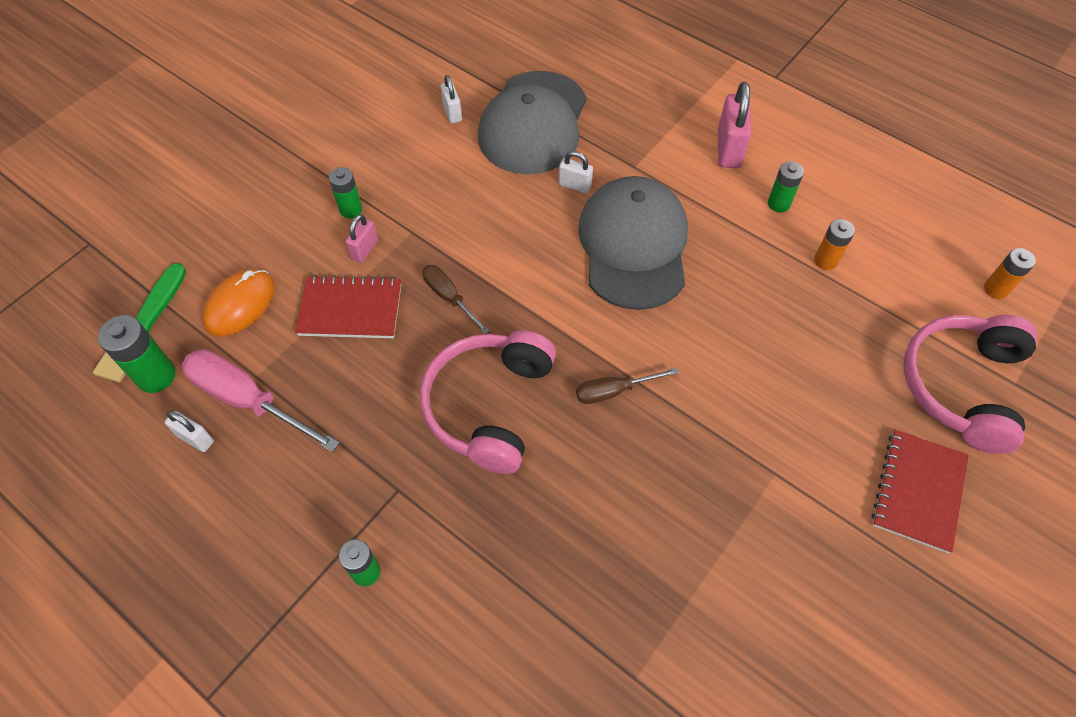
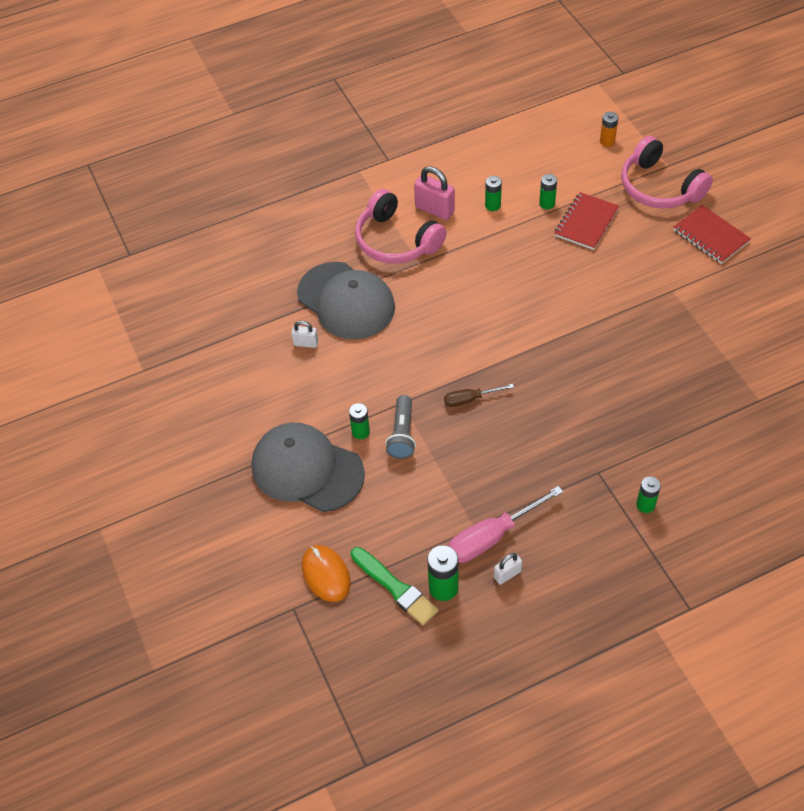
camera: 60 degrees left, 5 degrees down
(240, 304) = (409, 521): orange mouse -> orange mouse (326, 574)
(351, 309) = (449, 457): red notebook -> red notebook (586, 222)
(364, 250) = (402, 434): pink padlock -> grey flashlight
(489, 406) = (563, 406): pink headphones -> pink headphones (396, 240)
(574, 185) = (416, 299): white padlock -> none
(614, 391) = (584, 341): brown screwdriver -> none
(633, 245) = (483, 289): grey cap -> grey cap (307, 469)
(826, 260) = (547, 203): orange battery -> green battery

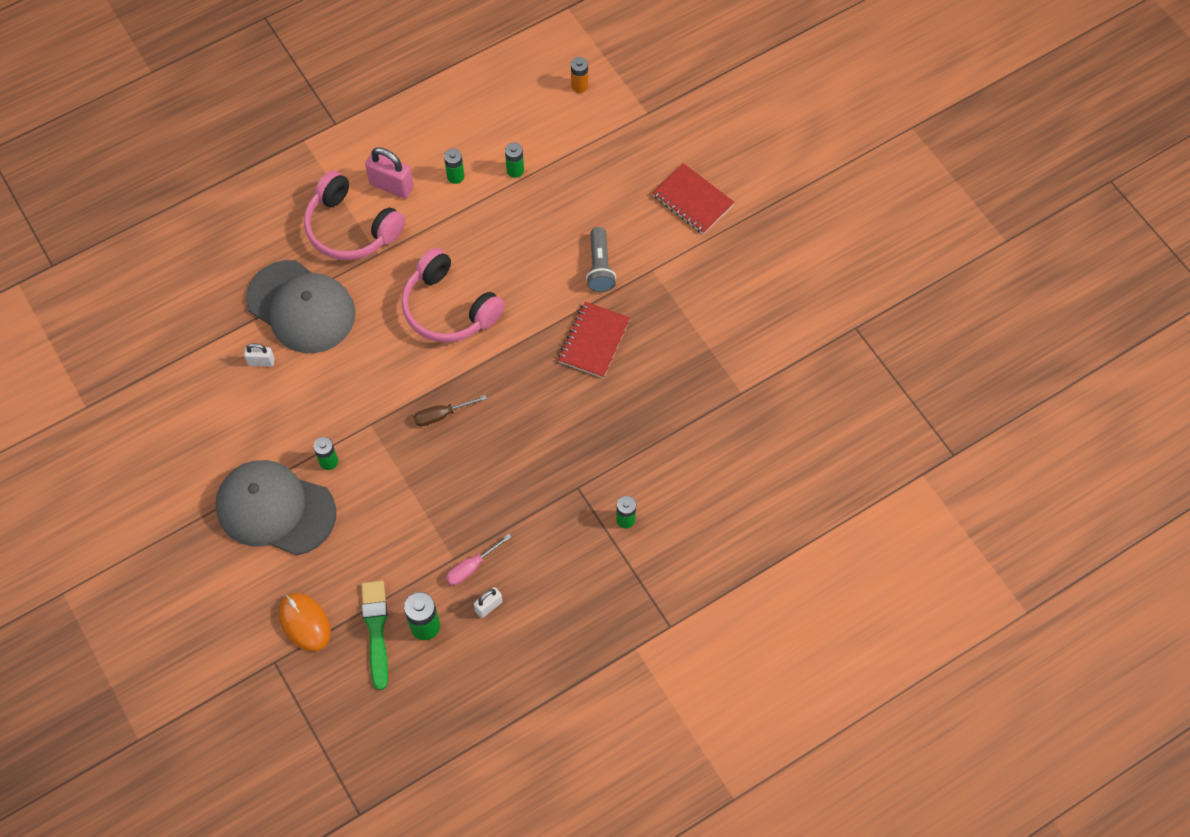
camera: 10 degrees left, 10 degrees up
(395, 587) = (376, 630): green brush -> green brush turned 135 degrees counterclockwise
(402, 434) = (373, 461): grey flashlight -> grey flashlight (600, 267)
(492, 536) = (471, 567): pink screwdriver -> pink screwdriver, size x0.57
(586, 222) = (558, 192): red notebook -> red notebook (594, 341)
(659, 187) = (637, 142): pink headphones -> pink headphones (449, 308)

